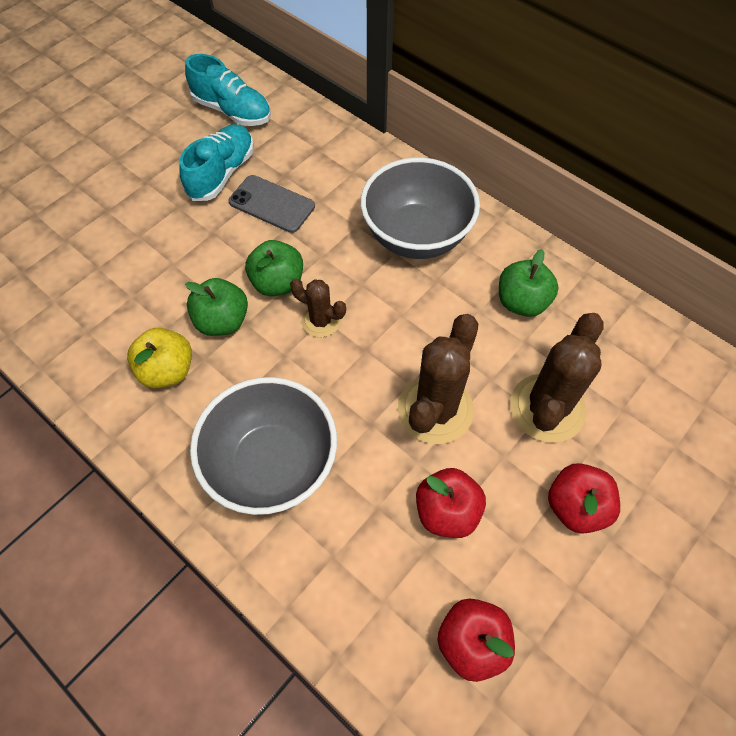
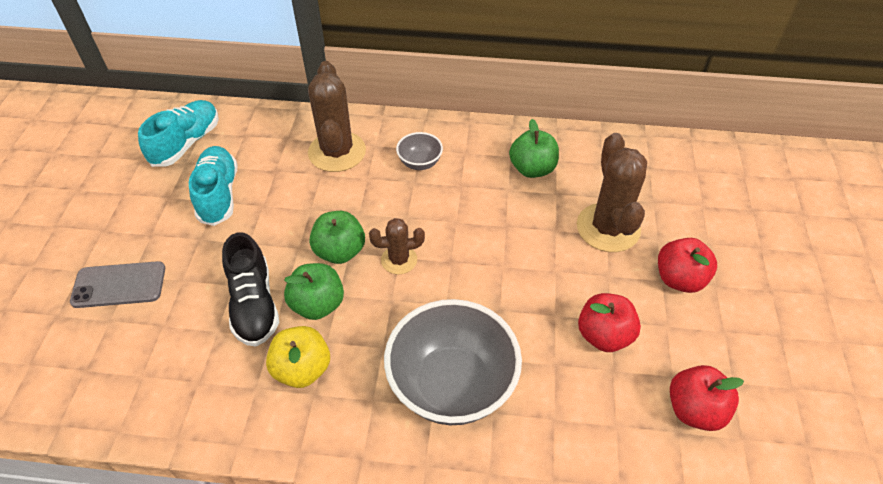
camera: 35 degrees left, 10 degrees down
(174, 290) = (254, 304): none -> black shoe
(232, 111) = (186, 143): turquoise shoe -> turquoise shoe turned 60 degrees counterclockwise
(272, 204) = (283, 196): grey phone -> grey phone (119, 285)
(416, 236) = (420, 163): grey bowl -> grey bowl, size x0.46
(435, 409) = (536, 272): brown cactus -> brown cactus (337, 152)

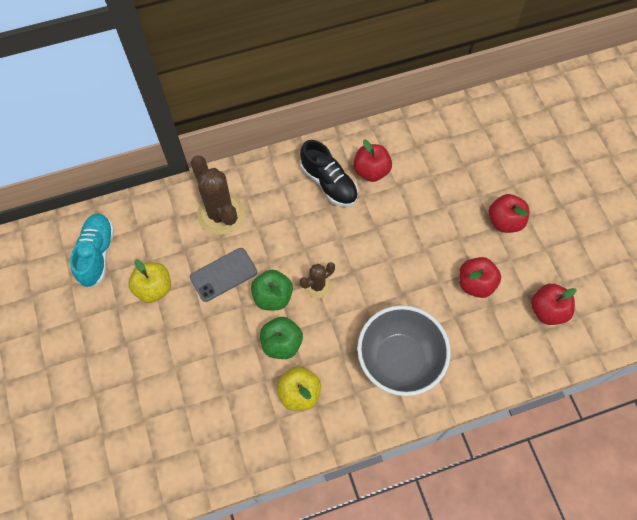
camera: 25 degrees left, 15 degrees up
(119, 285) = (131, 391): grey phone -> grey phone (223, 274)
(218, 194) = (154, 288): turquoise shoe -> yellow apple
(254, 304) = (238, 363): black shoe -> black shoe (329, 183)
(420, 163) = (288, 198): grey bowl -> none
(532, 169) = (371, 171): green apple -> red apple
(608, 228) = (444, 200): brown cactus -> none

